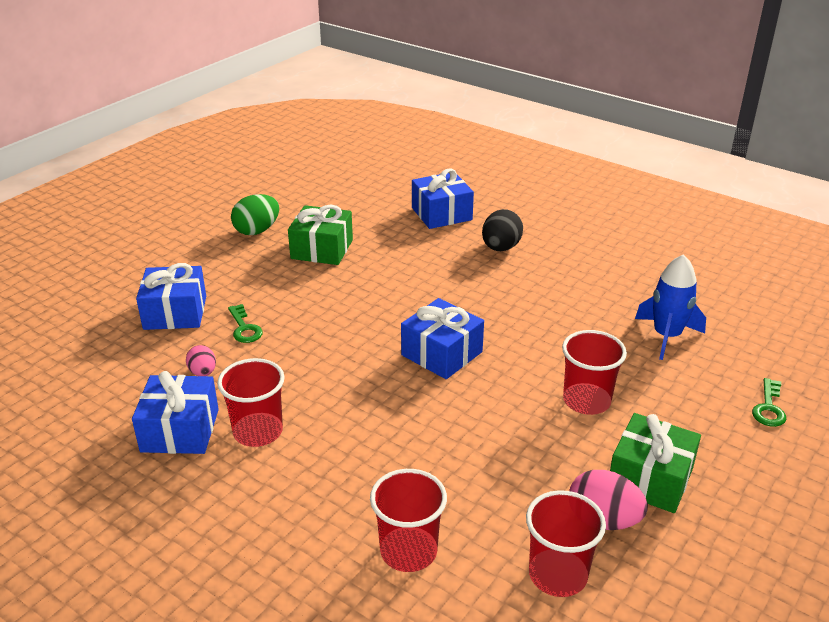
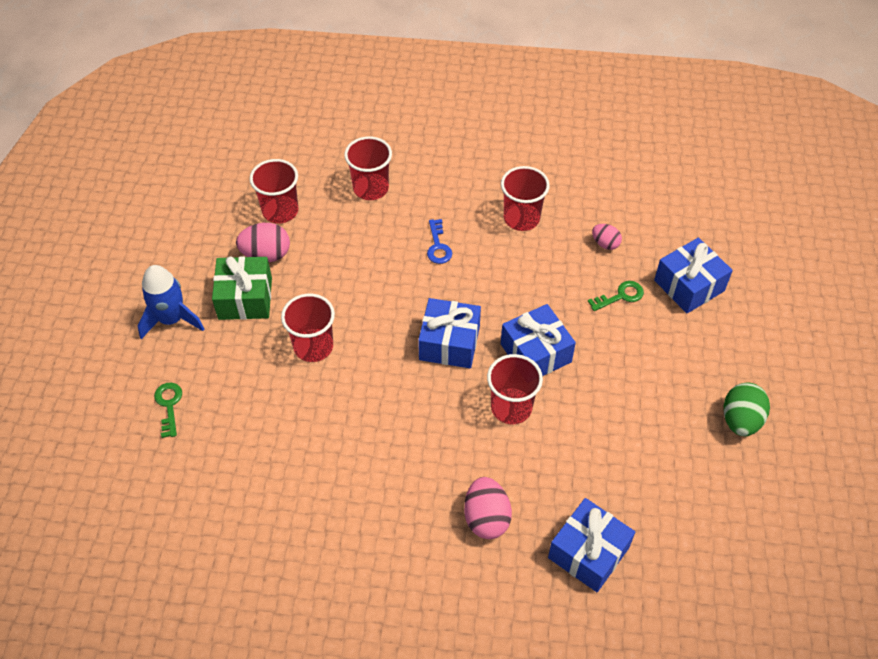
camera: 150 degrees right, 20 degrees up
(180, 430) = (570, 197): blue gift -> blue gift (536, 353)
(244, 328) = (620, 296): green key -> green key turned 120 degrees clockwise
(322, 249) = (654, 424): green gift -> none
(379, 442) = (438, 246): none -> blue key
(425, 294) = (511, 407): none -> red cup
(500, 248) = (486, 518): black egg -> pink egg
(666, 336) = (271, 455): blue rocket -> blue rocket (171, 319)

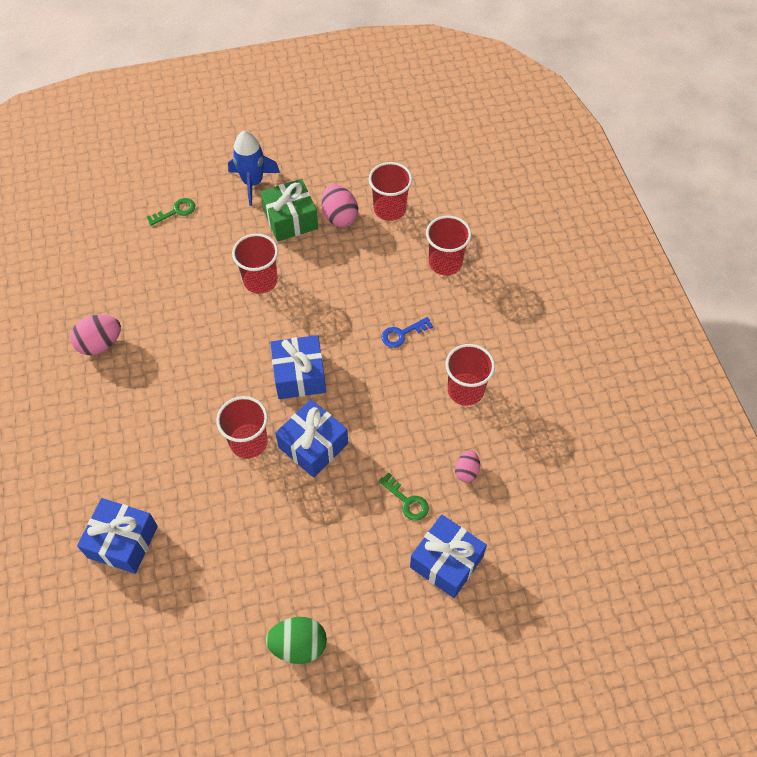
camera: 70 degrees right, 5 degrees up
(486, 518) = (135, 454): pink egg -> pink egg (100, 344)

